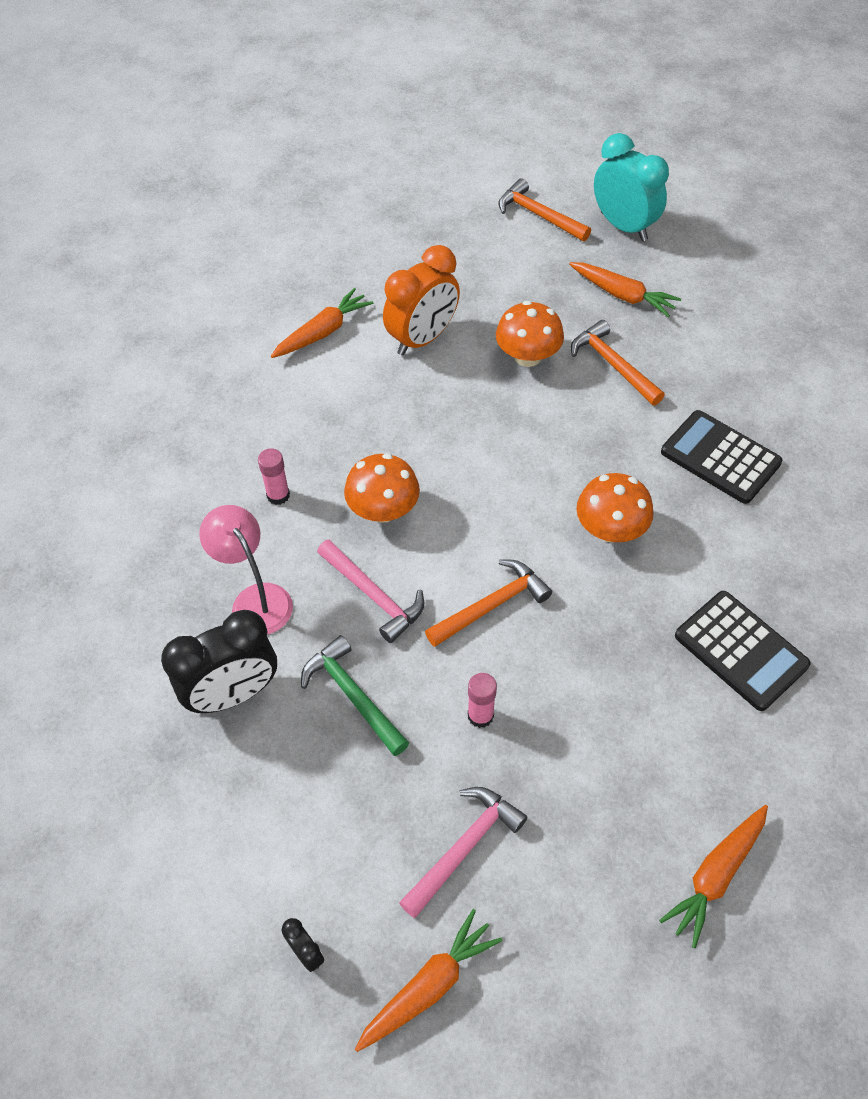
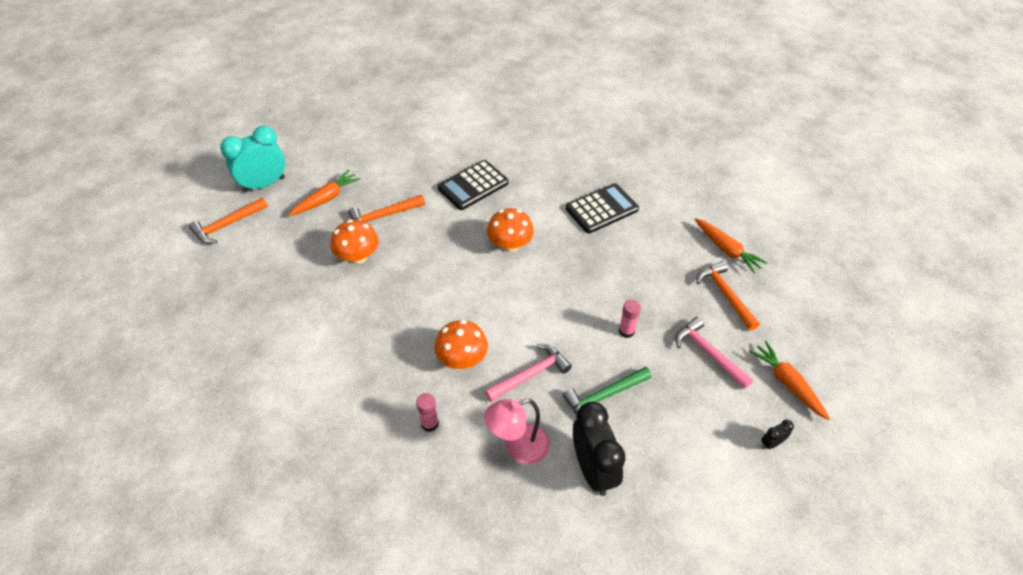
camera: 80 degrees left, 5 degrees down
(322, 332) = (278, 375): orange carrot -> none
(422, 339) = (315, 312): orange clock -> none
(492, 605) = (551, 312): orange hammer -> orange hammer (725, 294)

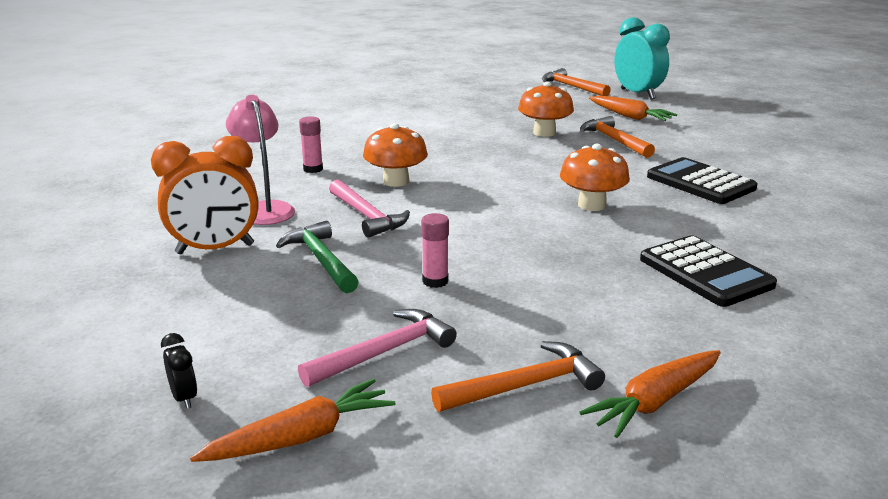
camera: 90 degrees right, 25 degrees down
(593, 469) = (215, 249): black clock -> orange clock

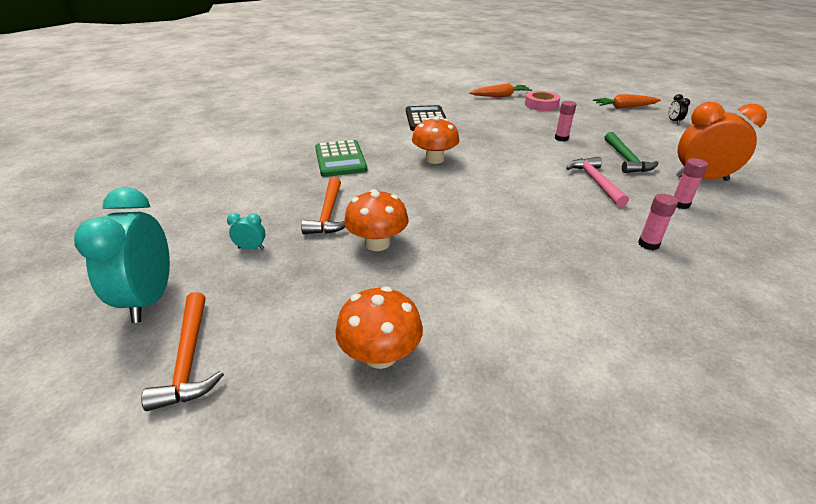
camera: 155 degrees left, 10 degrees up
(265, 209) = (680, 204): pink lamp -> pink glue stick
(385, 352) = (592, 120): pink hammer -> none
(396, 181) = (566, 209): orange mushroom -> orange mushroom (380, 355)
(525, 386) = (541, 105): orange hammer -> pink tape
(629, 116) = (251, 248): orange carrot -> turquoise clock
(700, 182) = (340, 159): black calculator -> green calculator

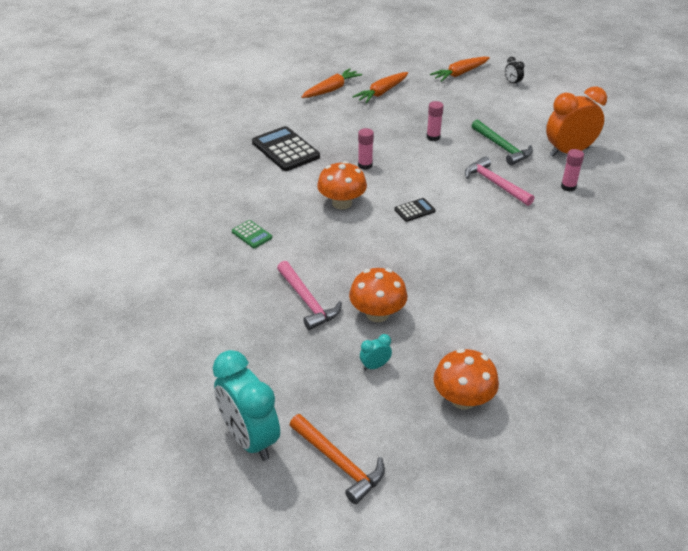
camera: 30 degrees left, 5 degrees up
(251, 248) = (278, 361): turquoise clock -> turquoise clock (375, 366)
(328, 214) = (307, 301): orange hammer -> pink hammer
(340, 159) = (251, 235): green calculator -> green calculator, size x0.50
(494, 180) = (414, 210): none -> black calculator
(541, 105) = (382, 92): pink tape -> orange carrot
(648, 244) = (568, 236): pink glue stick -> pink glue stick (365, 165)

